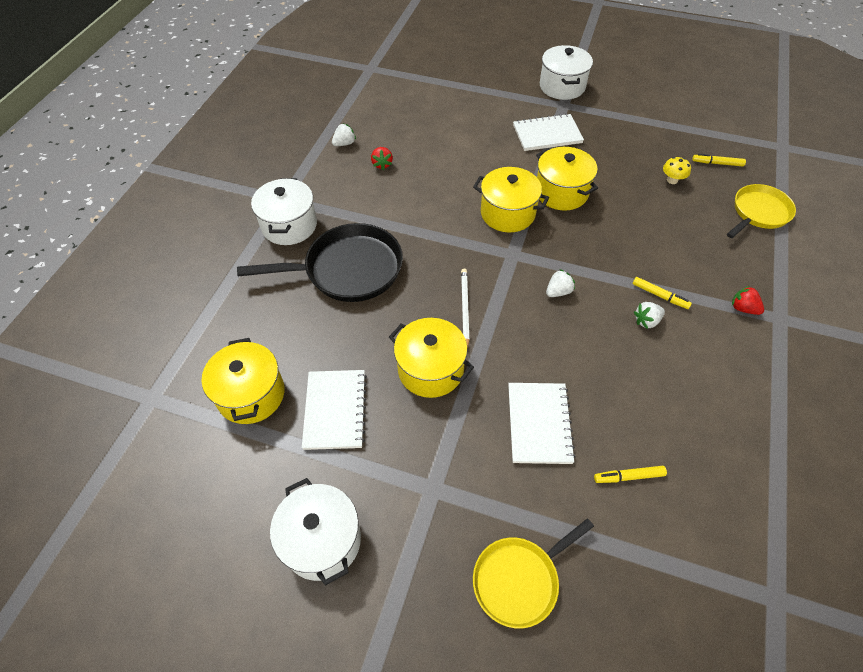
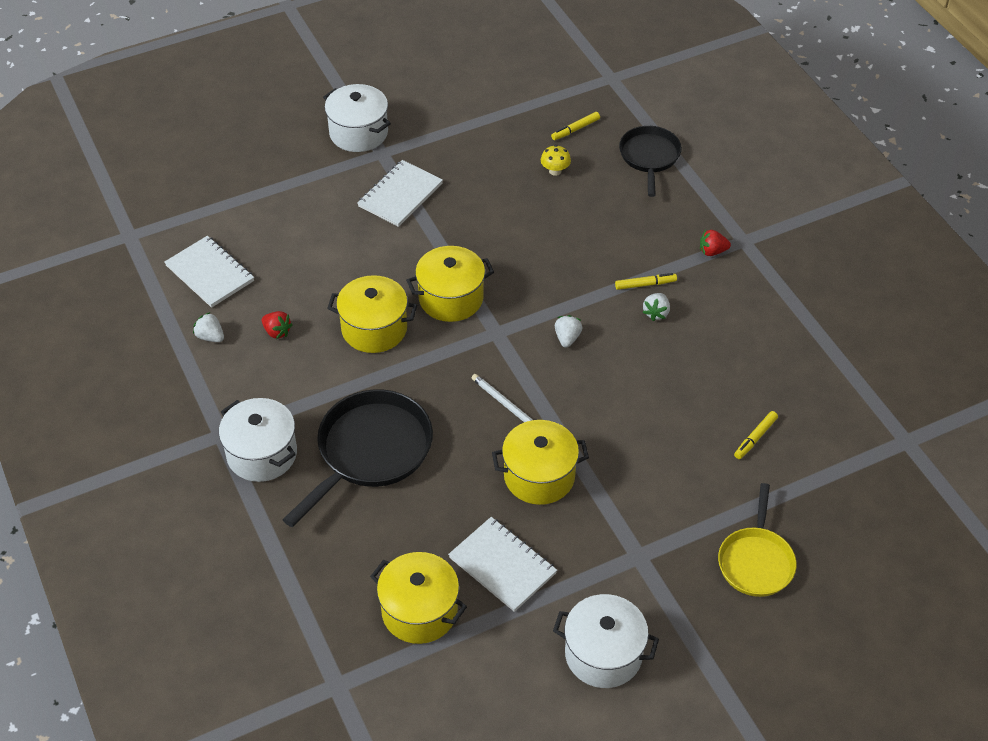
camera: 45 degrees left, 5 degrees down
(344, 143) = (210, 337): white strawberry -> white strawberry turned 60 degrees counterclockwise
(539, 423) = (661, 451): white notebook -> white notebook (210, 273)
(561, 192) = (475, 246): yellow pot -> yellow pot (374, 329)
(758, 213) = (649, 157): yellow pan -> black pan

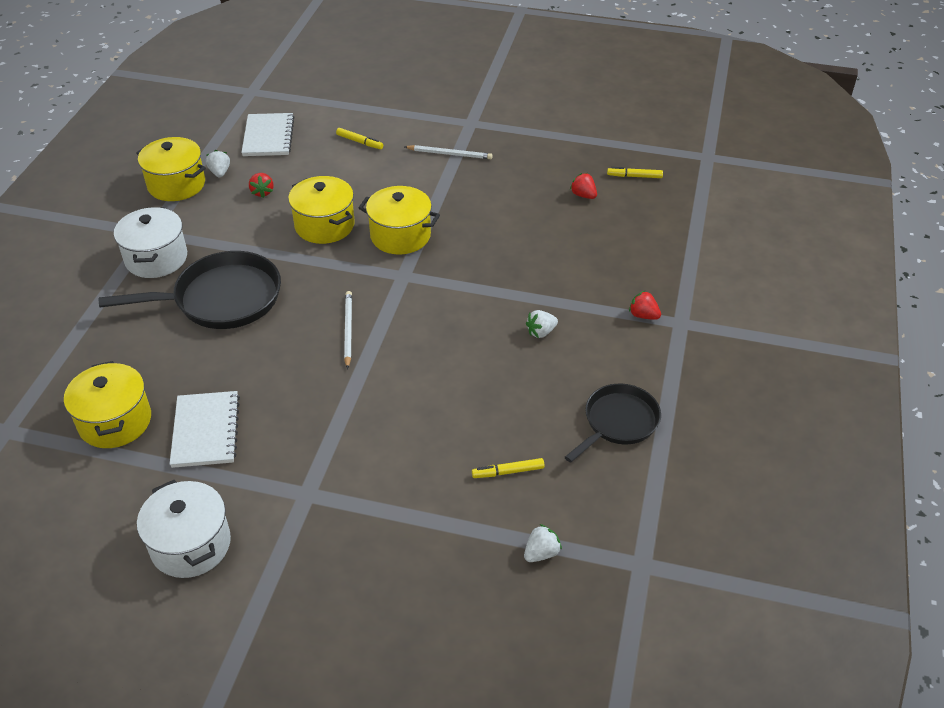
camera: 40 degrees right, 5 degrees down
(358, 133) = (471, 103): white pot -> none
(400, 195) = (450, 154): white notebook -> white pencil
(539, 476) = (309, 389): yellow pot -> yellow pot (176, 184)
(555, 171) = (583, 195): yellow mushroom -> red strawberry
(567, 338) = (450, 309): white strawberry -> white strawberry (541, 553)
(645, 284) = (557, 308): yellow marker -> yellow marker (359, 142)
(649, 157) = (672, 223): black pan -> black pan (618, 422)
(756, 561) = (390, 565): yellow pan -> none

